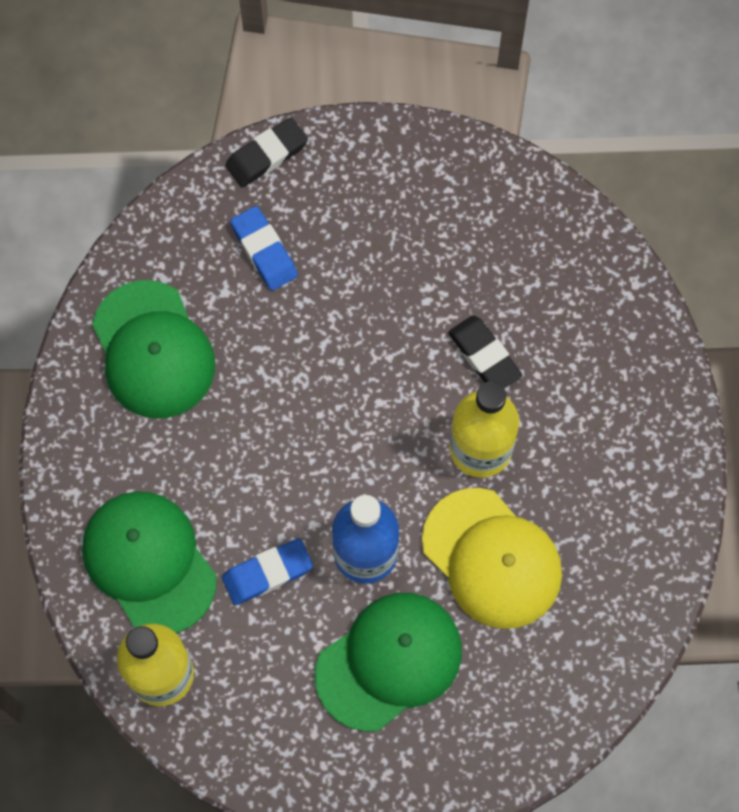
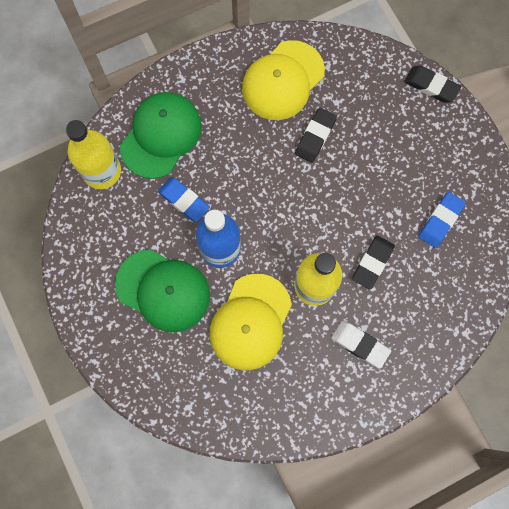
camera: 65 degrees right, 5 degrees up
(153, 350) = (283, 80): green cap -> yellow cap
(263, 345) = (315, 137): none -> black eraser
(264, 251) = (372, 111): blue eraser -> blue eraser (440, 221)
(590, 427) = (360, 345): none -> white eraser

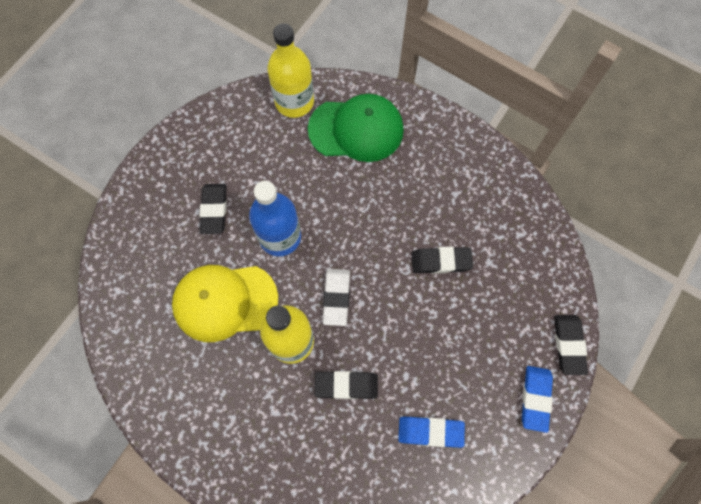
camera: 60 degrees right, 5 degrees down
(163, 290) = (214, 210): green cap -> black eraser
(184, 200) = (307, 181): blue eraser -> blue eraser (535, 398)
(283, 80) = (477, 202): yellow cap -> none
(360, 345) = (256, 418): white eraser -> white eraser (336, 298)

